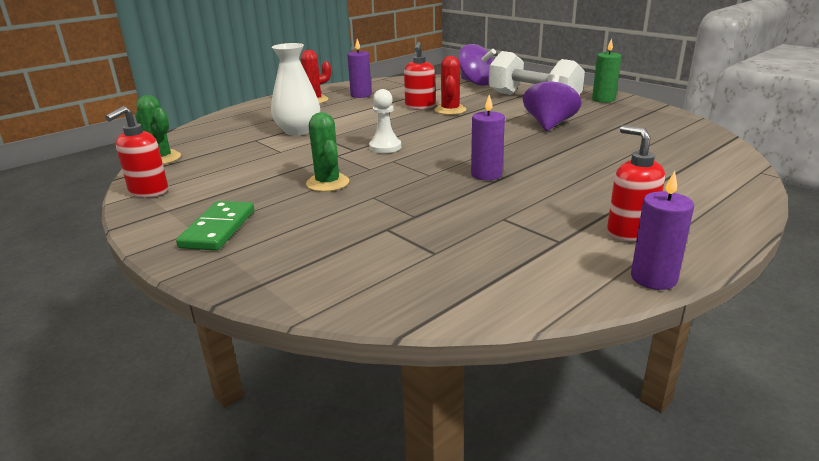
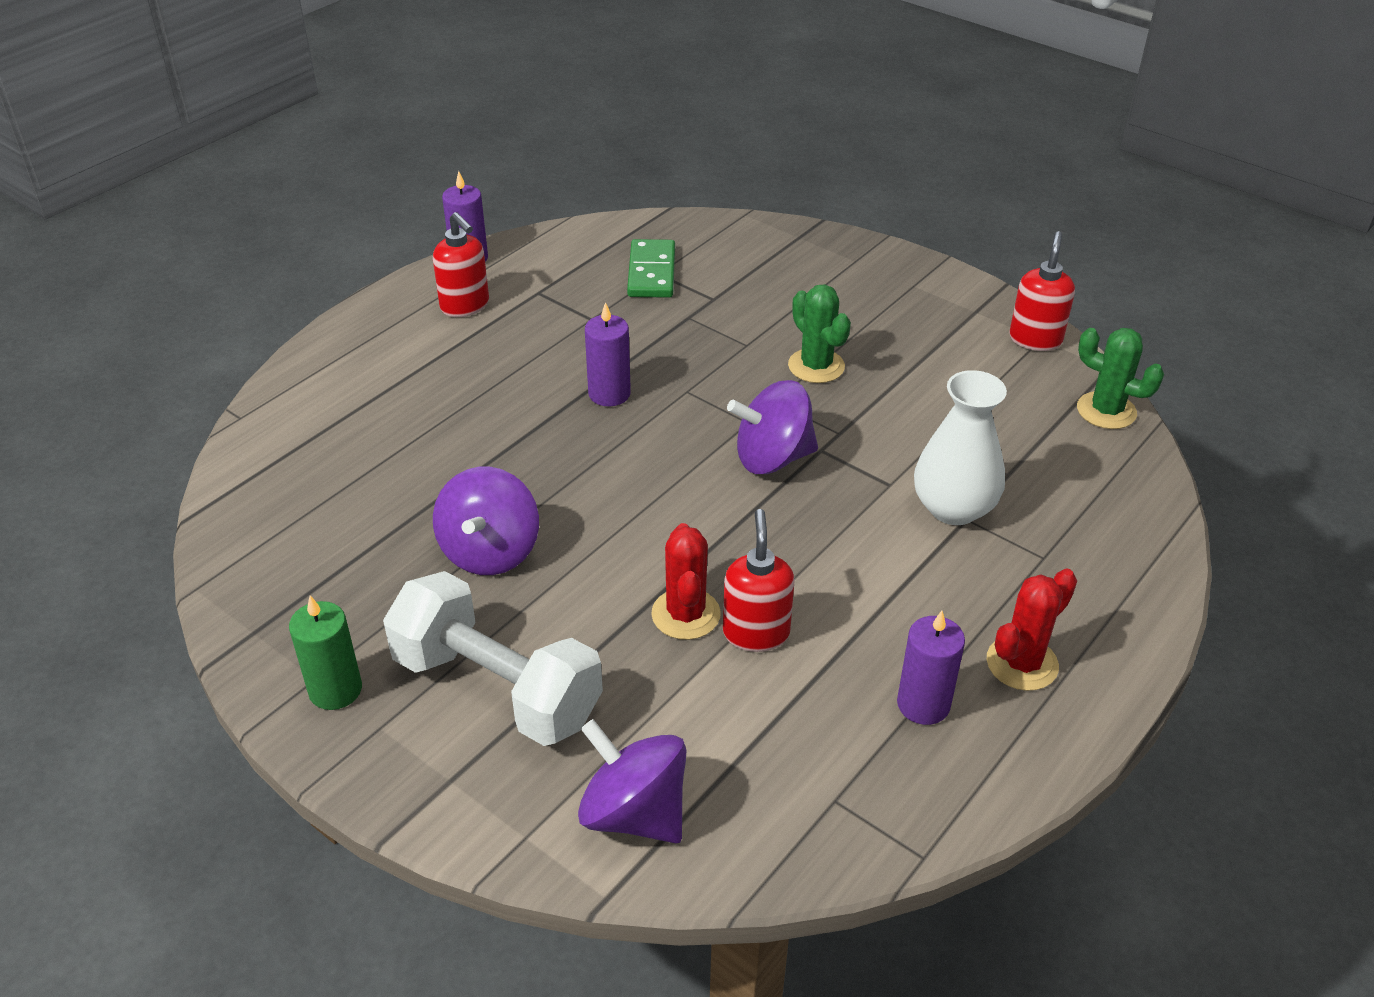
camera: 170 degrees right, 15 degrees up
(218, 229) = (890, 288): green domino -> green domino (651, 272)
(385, 147) = (772, 458): white pawn -> purple spinning top

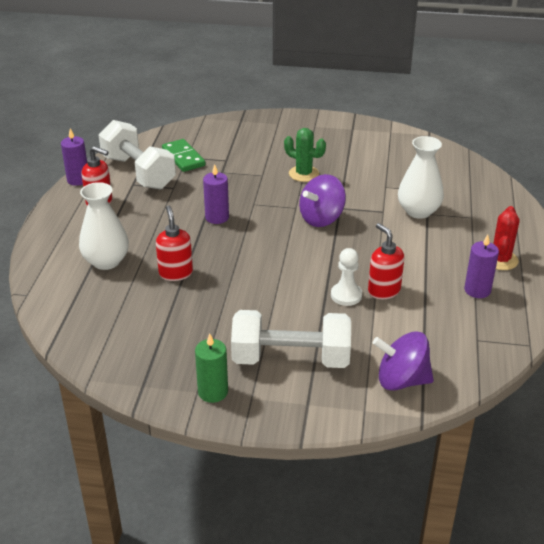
camera: 30 degrees left, 5 degrees down
(388, 406) = (106, 261): none -> white vase
(490, 551) = (228, 305): purple spinning top -> none
(563, 275) = (138, 172): none -> white dumbbell
(686, 614) = (346, 295): red cactus -> white pawn
(1035, 339) = (388, 132): red soap dispenser -> red soap dispenser (175, 273)
(1106, 411) = (444, 152): green cactus -> none

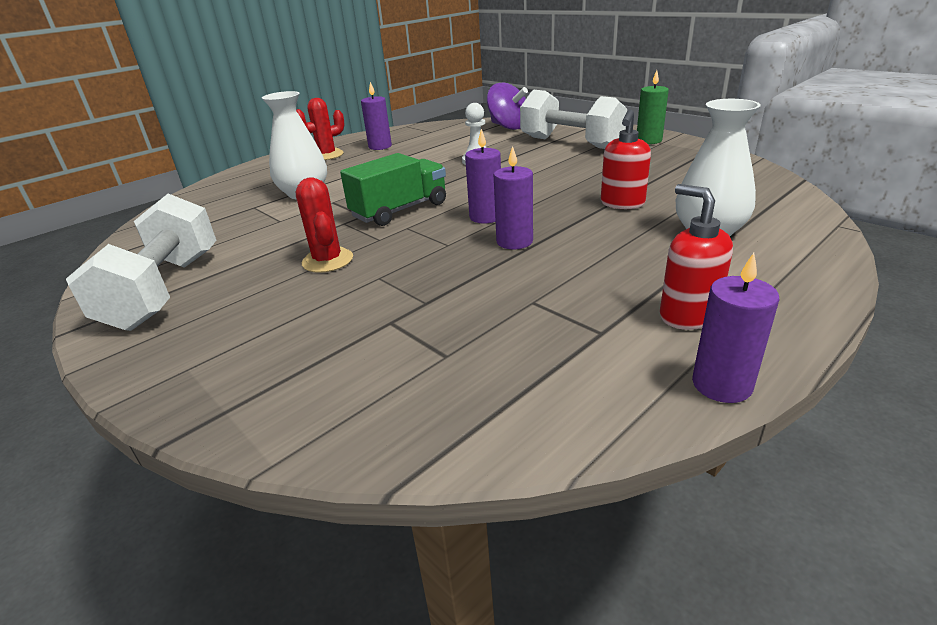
camera: 140 degrees left, 5 degrees down
(138, 172) = (572, 354): white dumbbell -> white dumbbell (165, 290)
(183, 157) = (455, 356): green domino -> none
(256, 231) = (486, 217): none -> purple candle
(304, 174) = (327, 260): green cactus -> red cactus
(321, 218) = (400, 210): purple spinning top -> green truck
(383, 290) = (444, 158): red soap dispenser -> none

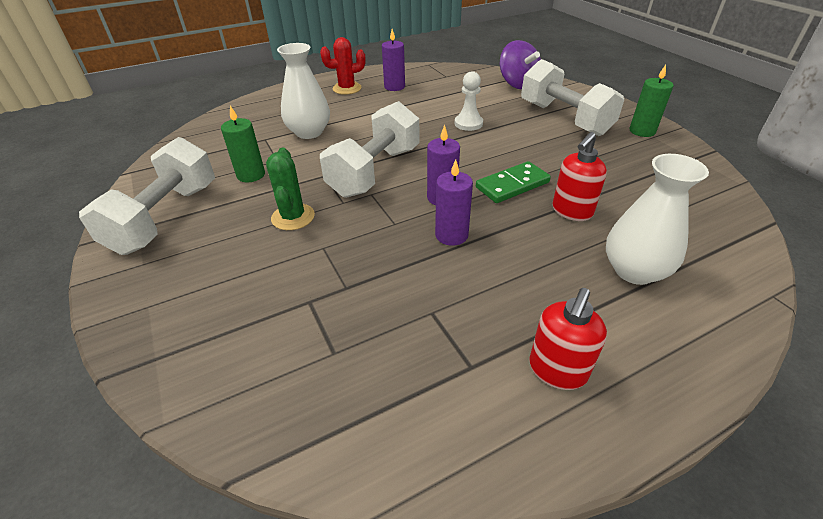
camera: 15 degrees right, 10 degrees up
(254, 237) = (251, 175): none -> green candle
(327, 260) = (293, 217): red cactus -> green cactus
(400, 210) = (375, 171): green truck -> white dumbbell
(552, 196) = (512, 185): none -> green domino
(687, 315) = (557, 370): red soap dispenser -> red soap dispenser turned 135 degrees counterclockwise
(721, 385) = (543, 463): purple candle -> none

